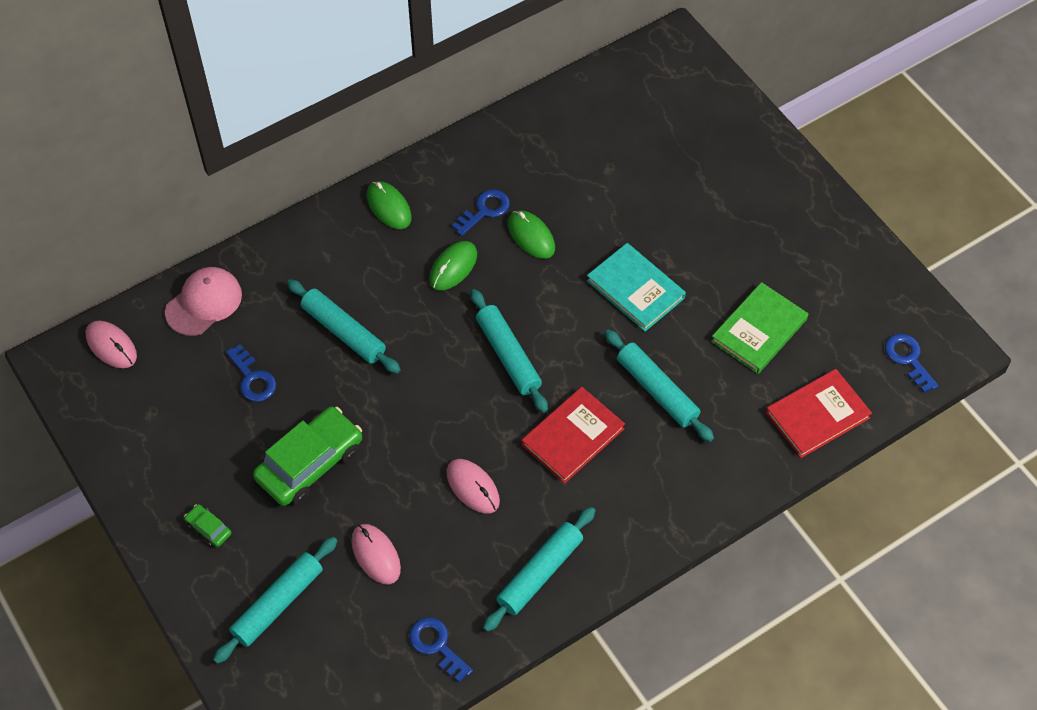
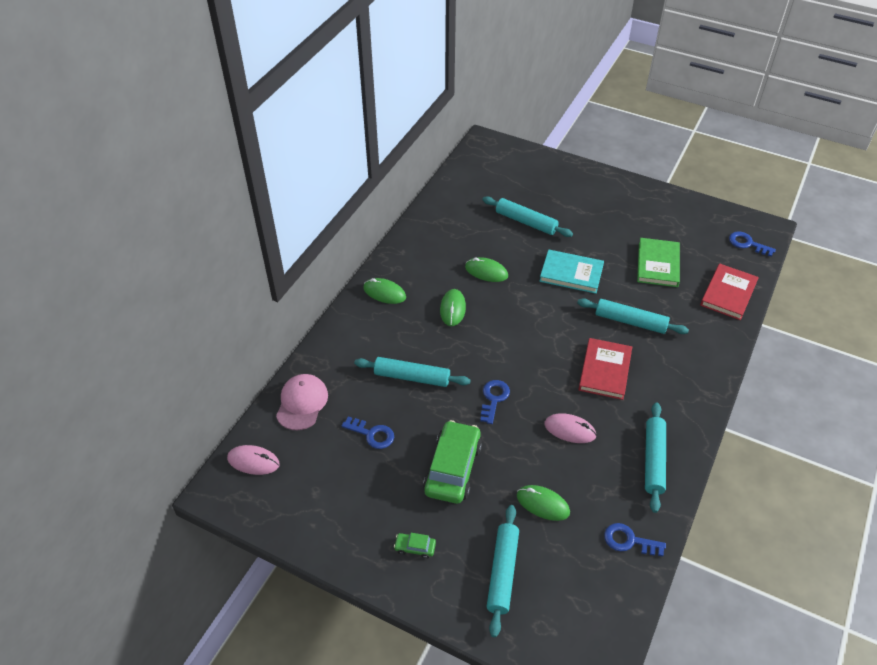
camera: 30 degrees left, 10 degrees down
(376, 555) = (542, 504): pink mouse -> green mouse
(485, 210) = (446, 270): blue key -> blue key (494, 399)
(508, 355) = (527, 343): turquoise rolling pin -> turquoise rolling pin (526, 222)

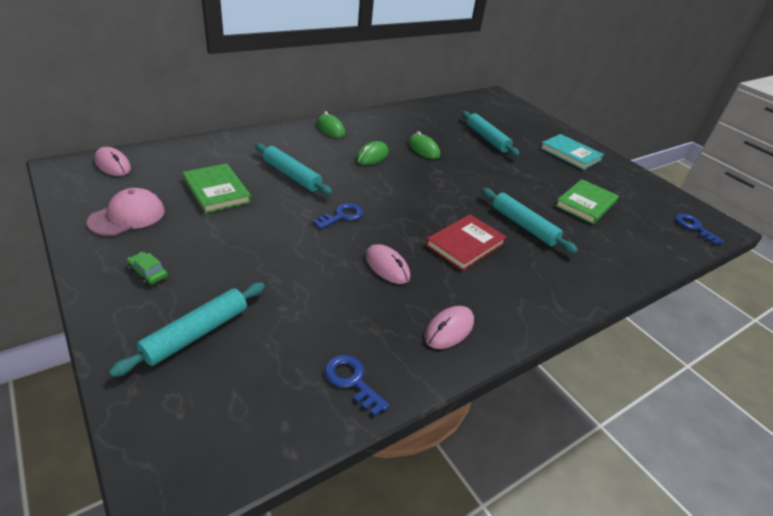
camera: 25 degrees right, 10 degrees down
(302, 403) = (192, 153): pink cap -> pink cap (127, 216)
(372, 434) = (217, 191): blue key -> green book
(452, 468) = (251, 240): green car -> none
(542, 504) = (299, 304): green mouse -> none
(571, 273) = (496, 178): turquoise book -> turquoise book (570, 154)
(653, 460) = (449, 329): turquoise rolling pin -> pink mouse
(728, 294) = (645, 250): red book -> none

